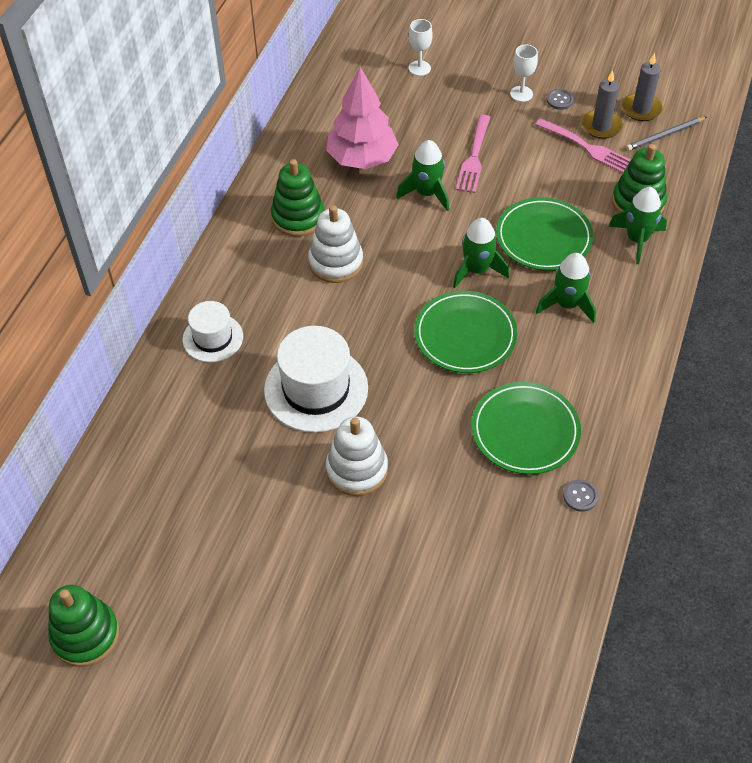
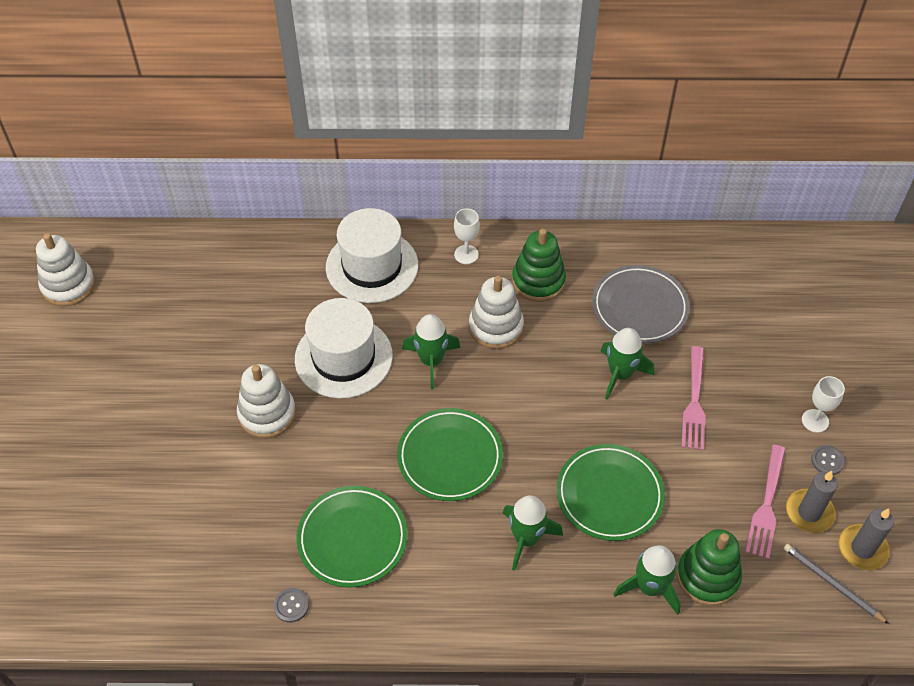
camera: 70 degrees right, 0 degrees up
(85, 635) = (68, 285): green stacking toy -> white stacking toy
(213, 338) = (372, 266): white hat -> white hat, size x1.66
(362, 158) = (639, 307): pink tree -> grey plate
(419, 68) = (798, 317): white goblet -> white goblet (466, 254)
(474, 156) = (694, 401): pink fork -> pink fork turned 75 degrees counterclockwise
(477, 270) = (537, 445): green rocket -> green rocket (431, 361)

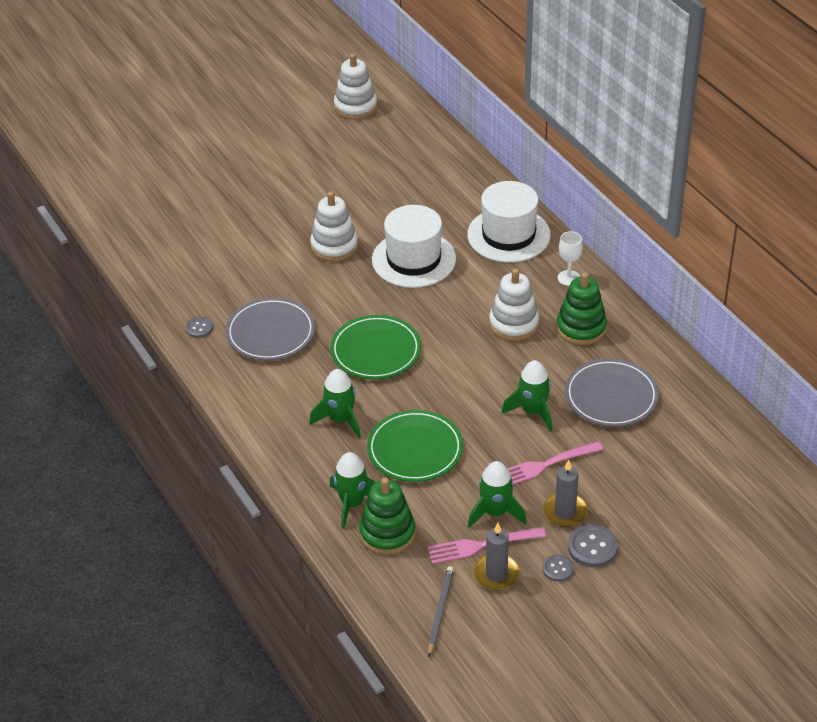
camera: 60 degrees right, 10 degrees down
(352, 538) = (270, 333): green plate -> grey plate
(431, 361) = (451, 304): green rocket -> green rocket (495, 512)
(815, 421) = (592, 547): white goblet -> grey button
(862, 549) = (488, 620): grey candle -> grey candle (565, 512)

